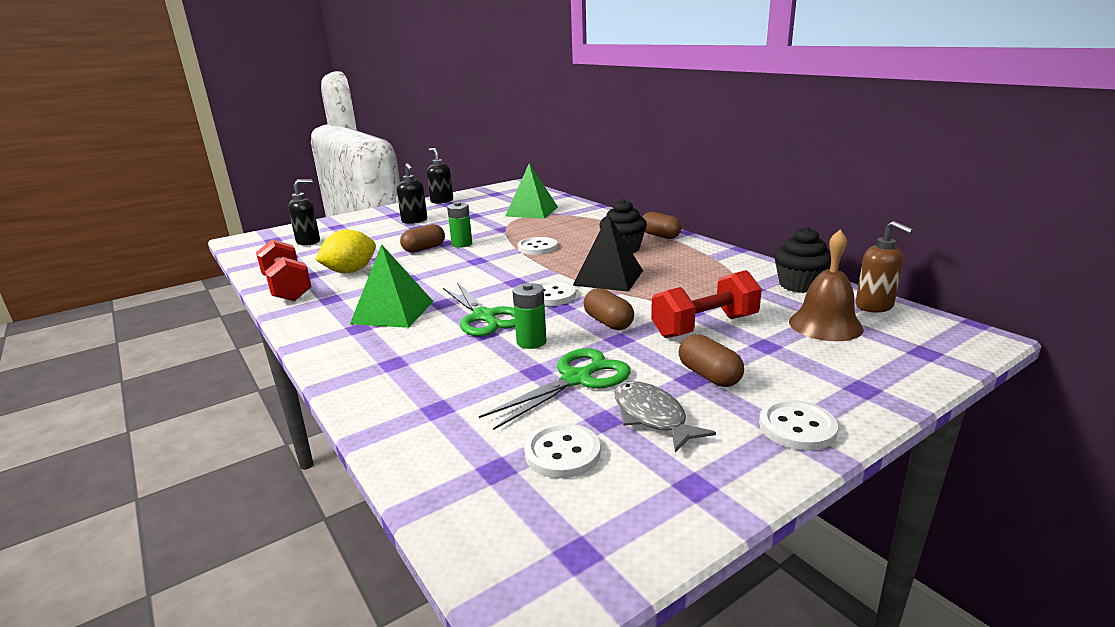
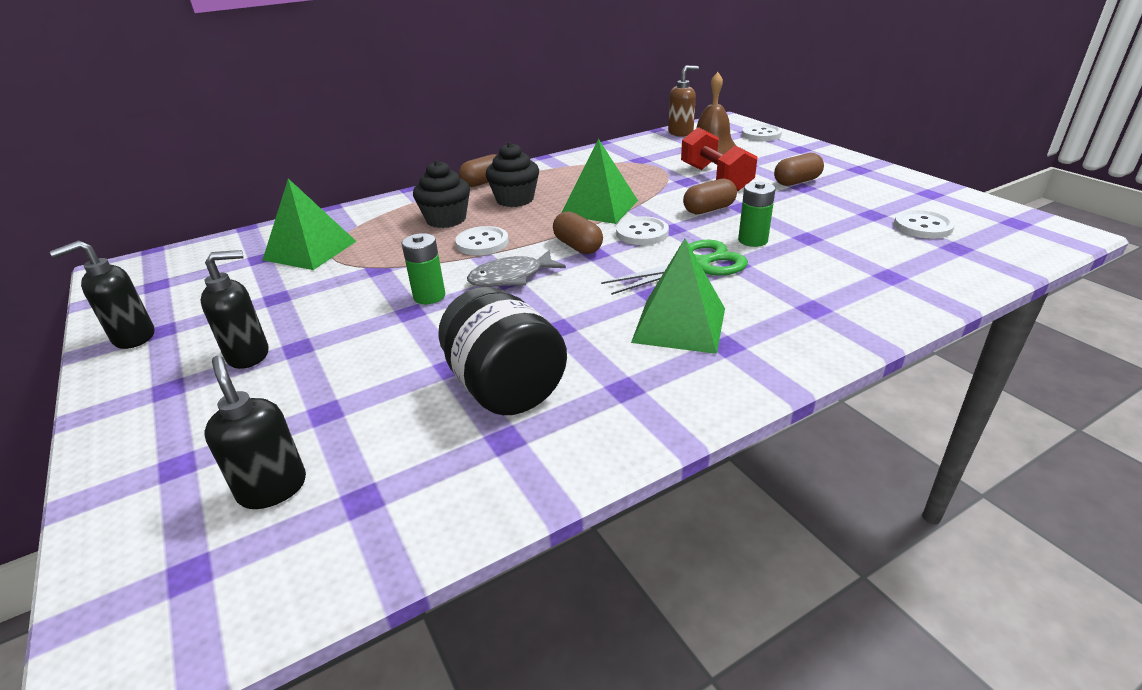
camera: 85 degrees left, 10 degrees up
(287, 288) = (564, 451): red dumbbell -> none
(350, 271) = (505, 388): yellow lemon -> black jar
(424, 249) = (430, 327): brown capsule -> brown capsule (578, 246)
(577, 379) = (817, 222): green scissors -> none
(608, 277) = (599, 207): black pyramid -> green pyramid
(652, 417) = (861, 200): grey fish -> grey fish (511, 277)
(797, 427) = (853, 166): white button -> white button (761, 134)
(800, 285) = (637, 146): black cupcake -> black cupcake (446, 219)

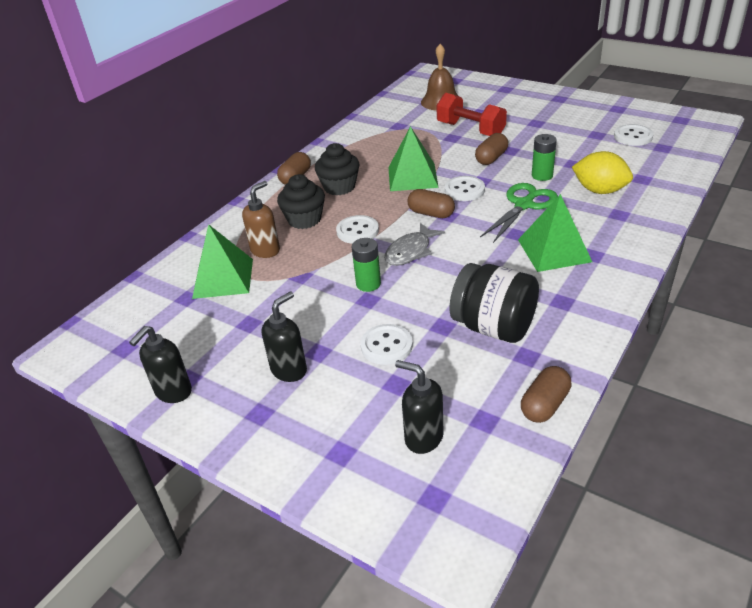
camera: 25 degrees left, 5 degrees up
(681, 133) = (404, 92): brown soap dispenser -> brown soap dispenser (265, 250)
(761, 134) = (466, 81): white button -> white button (386, 346)
(796, 182) = (528, 119): brown capsule -> brown capsule (544, 405)
(813, 274) = (599, 190): none -> yellow lemon

